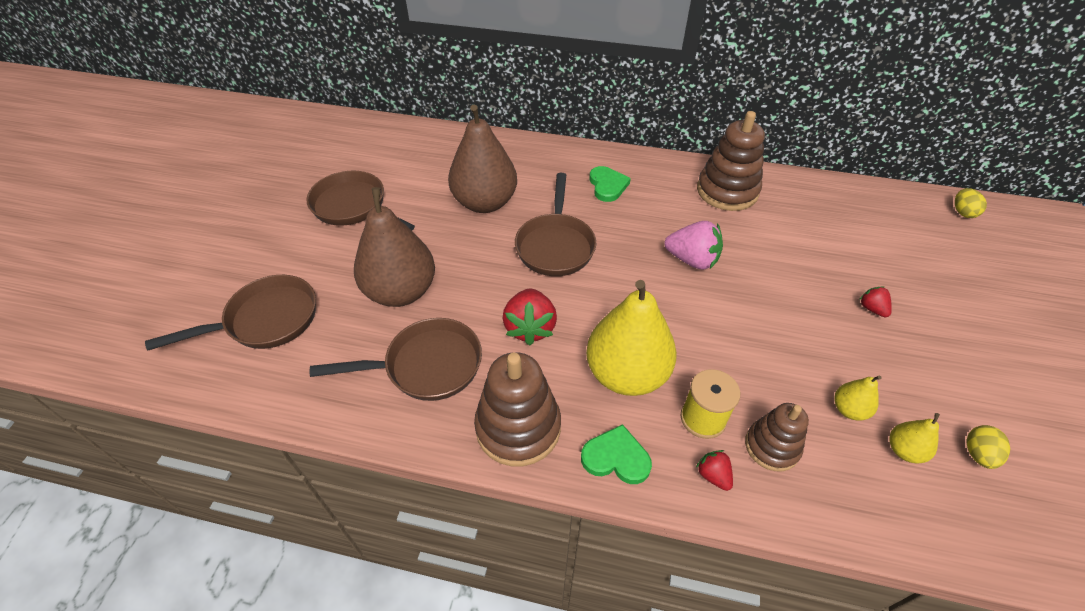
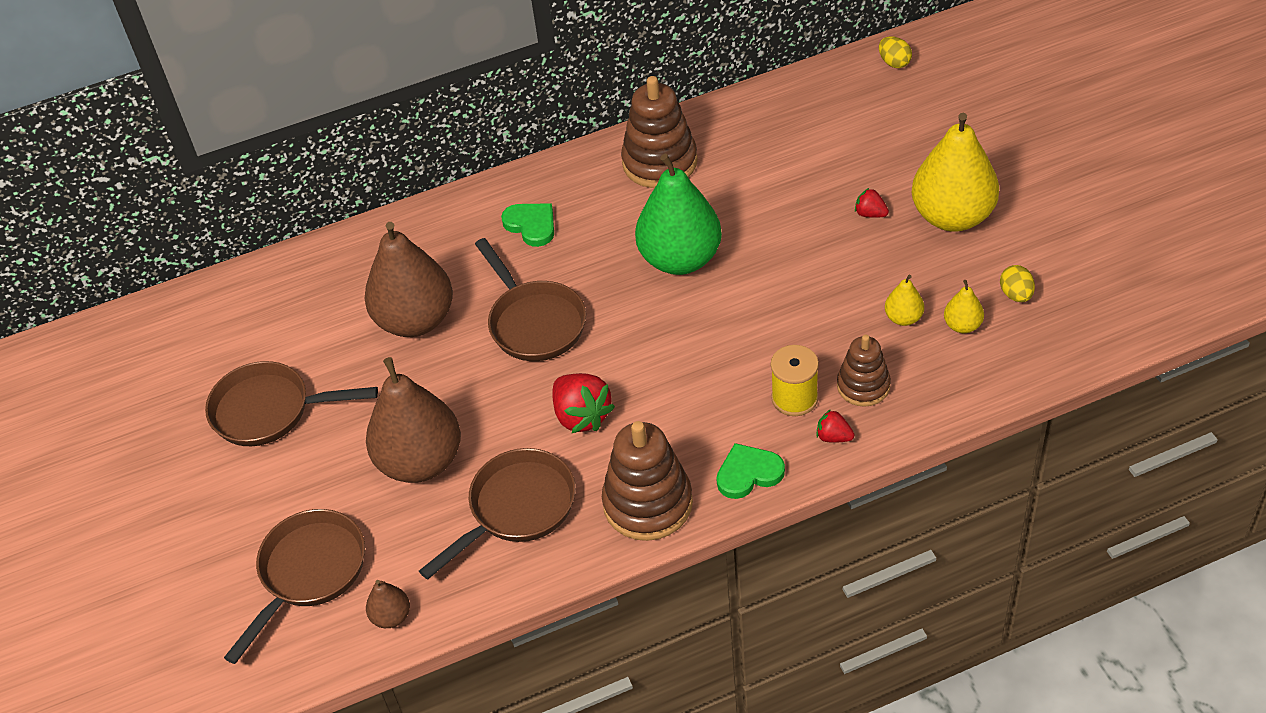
camera: 30 degrees left, 0 degrees up
(276, 387) = (391, 617): none -> brown pear
(626, 374) = (703, 402): yellow pear -> yellow pear (952, 216)
(692, 260) = (680, 259): pink strawberry -> green pear

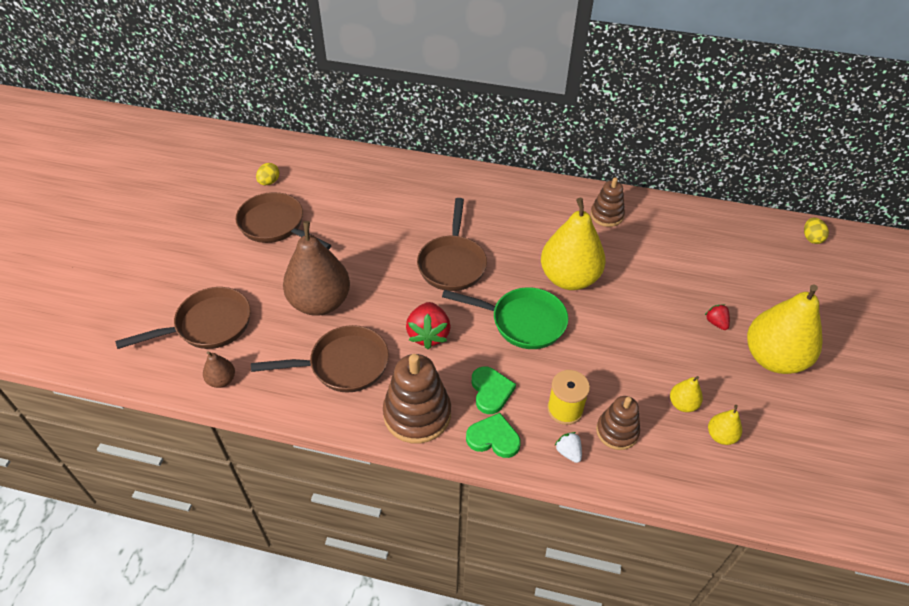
camera: 30 degrees right, 0 degrees up
(415, 320) = (391, 223): brown pear -> none
(531, 225) = (501, 208): green heart -> green heart (491, 391)
(660, 162) = (606, 215): brown stacking toy -> brown stacking toy, size x0.61
(672, 337) = (522, 322): none -> green pan
(680, 259) = (569, 278): green pear -> yellow pear
(833, 437) = (568, 452): red strawberry -> white strawberry
(1016, 295) = (778, 439): yellow egg -> yellow egg (269, 182)

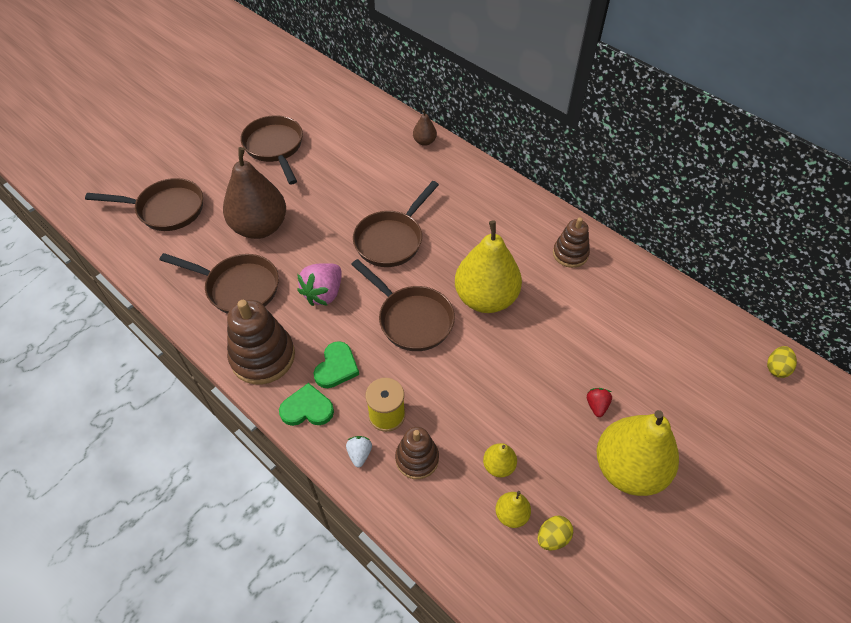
camera: 30 degrees right, 5 degrees up
(222, 380) = (143, 258): brown pear -> brown pear (424, 141)
(269, 182) = (297, 108): yellow egg -> yellow egg (552, 537)
(428, 334) = (323, 293): red strawberry -> pink strawberry
(493, 438) = (307, 408): green heart -> green heart turned 45 degrees counterclockwise
(522, 322) = (411, 319): green pan -> brown pan

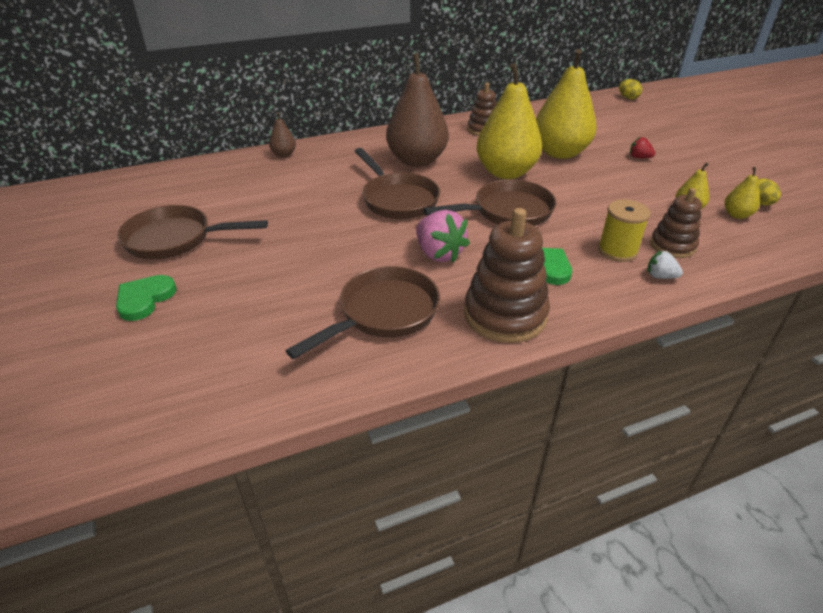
camera: 65 degrees left, 15 degrees down
(166, 209) = (177, 354): brown pan -> none
(260, 227) = (298, 277): brown pear -> brown pear (417, 160)
(307, 408) = (592, 297): green heart -> green heart (144, 299)
(628, 468) = (699, 161): yellow pear -> yellow pear (560, 153)

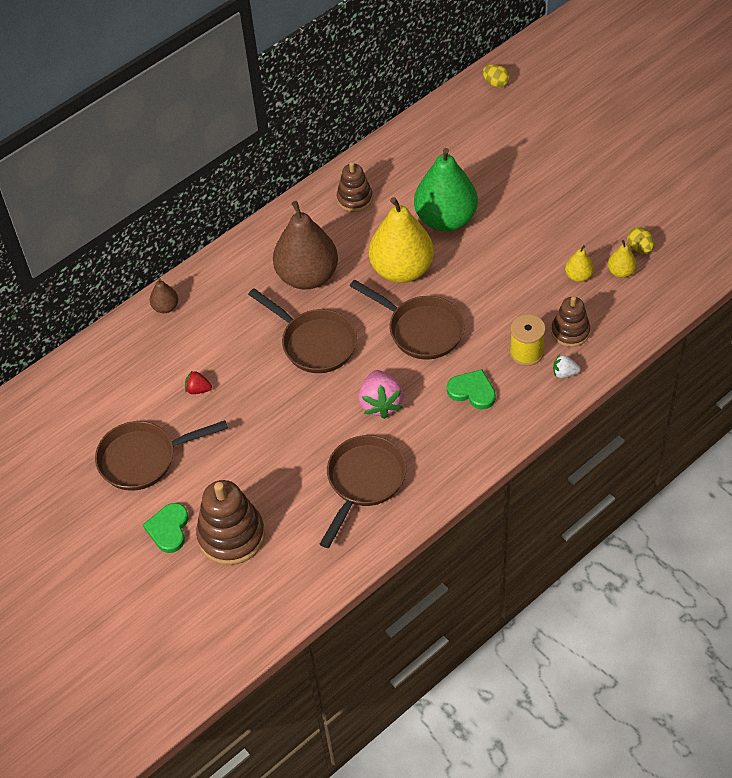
camera: 15 degrees left, 15 degrees up
(439, 254) = (381, 403): pink strawberry -> pink strawberry turned 45 degrees clockwise
(505, 315) = (455, 453): brown stacking toy -> brown stacking toy (231, 536)
(507, 212) = (421, 330): brown pan -> brown pan turned 75 degrees clockwise
(560, 153) = (446, 219): yellow pear -> green pear
(639, 157) = (525, 204): red strawberry -> red strawberry (198, 389)

